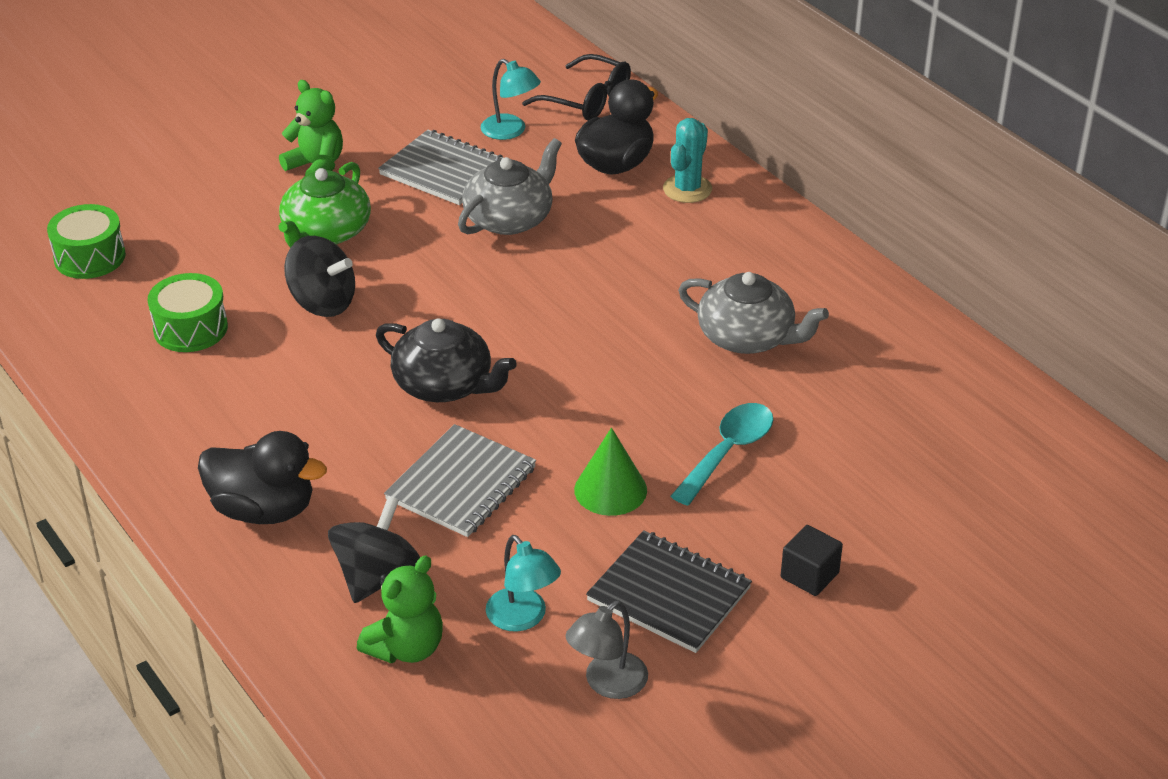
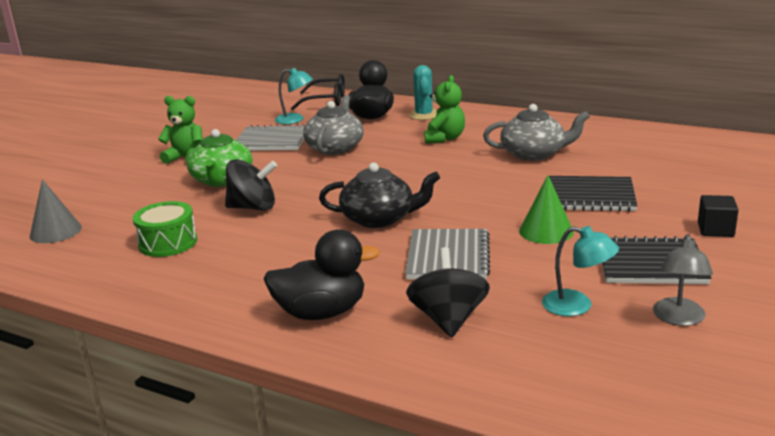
camera: 25 degrees left, 15 degrees down
(90, 257) = (55, 231): green drum -> grey cone
(406, 648) = (519, 349): green teddy bear -> green teddy bear (444, 138)
(728, 452) = (590, 196): turquoise spoon -> black notebook

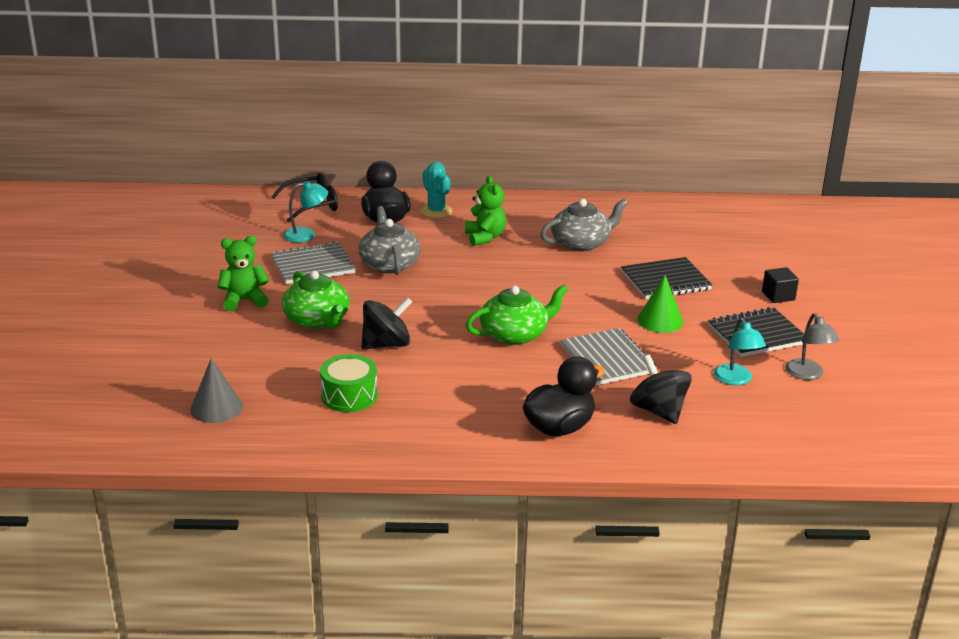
camera: 30 degrees left, 5 degrees up
(379, 218) = (515, 334): black teapot -> green teapot
(577, 306) = (736, 380): turquoise lamp -> turquoise lamp turned 75 degrees clockwise

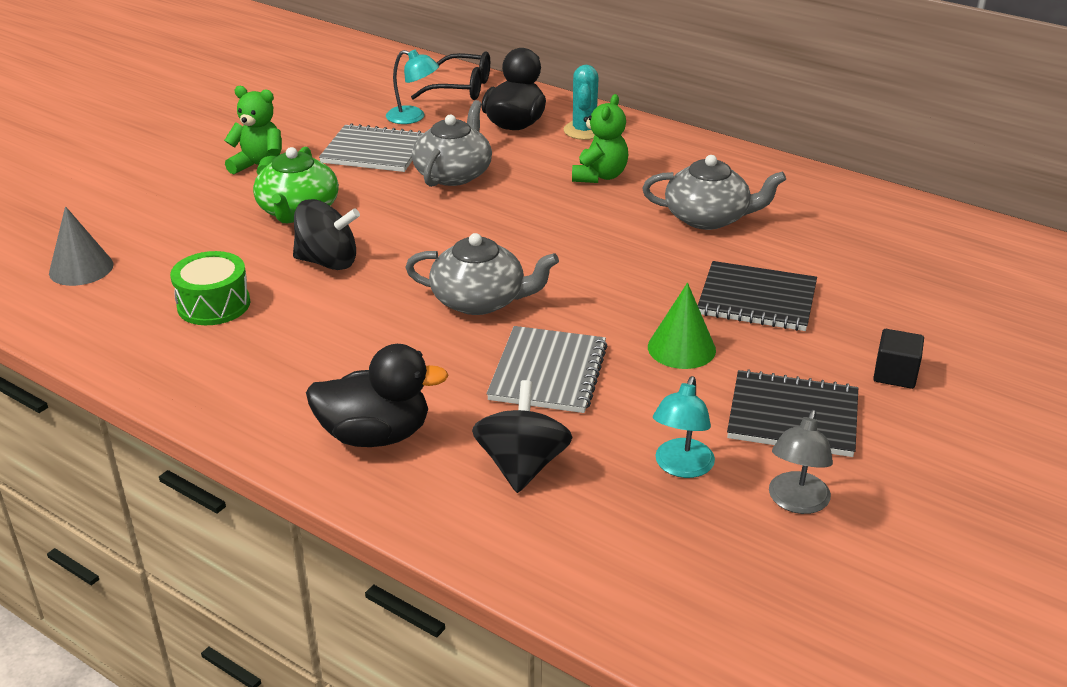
camera: 35 degrees right, 5 degrees up
(515, 334) = (480, 300): green teapot -> grey teapot

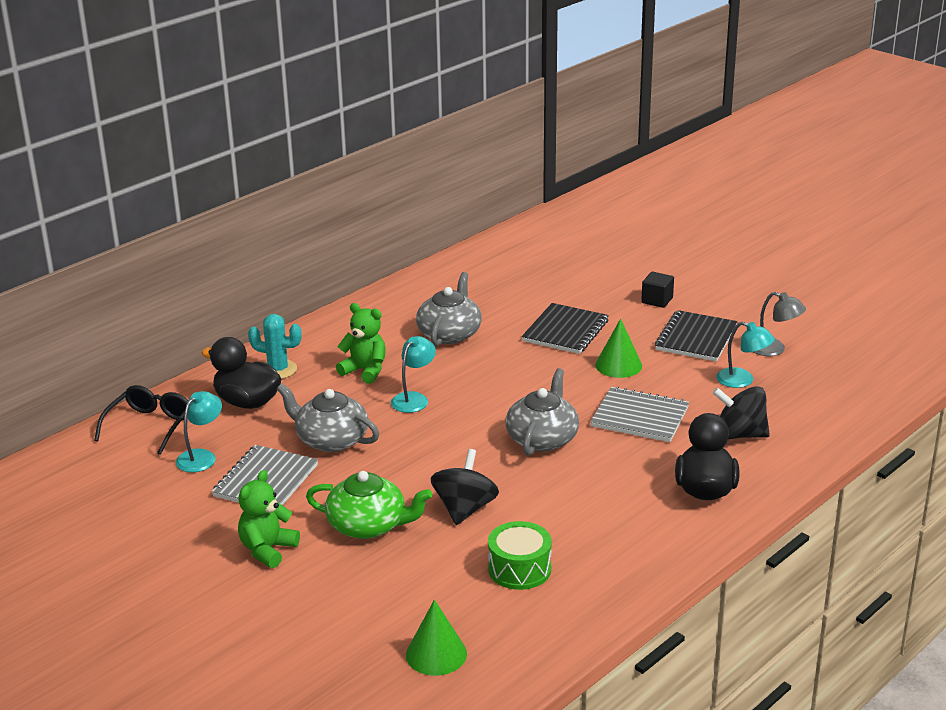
camera: 80 degrees left, 5 degrees down
(81, 268) = (436, 654): grey cone -> green cone
(548, 210) = (414, 398): none -> turquoise lamp

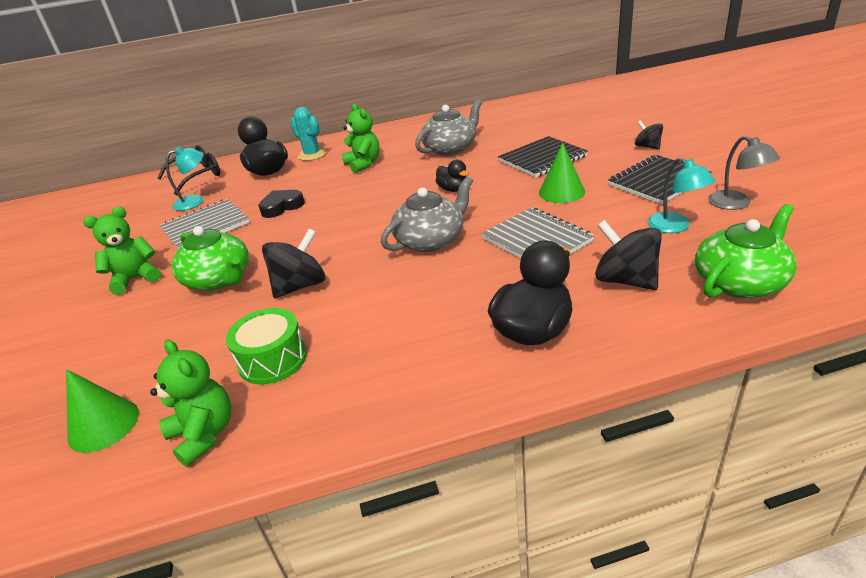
camera: 35 degrees right, 5 degrees up
(331, 440) = (282, 207): grey teapot -> black heart
(414, 398) = (371, 189): turquoise lamp -> none
(507, 382) = (453, 189): none -> black duck
(533, 630) = (204, 434): none -> green teddy bear
(657, 300) = (647, 147): black cube -> black spinning top
(819, 416) = (740, 282): none -> green teapot

